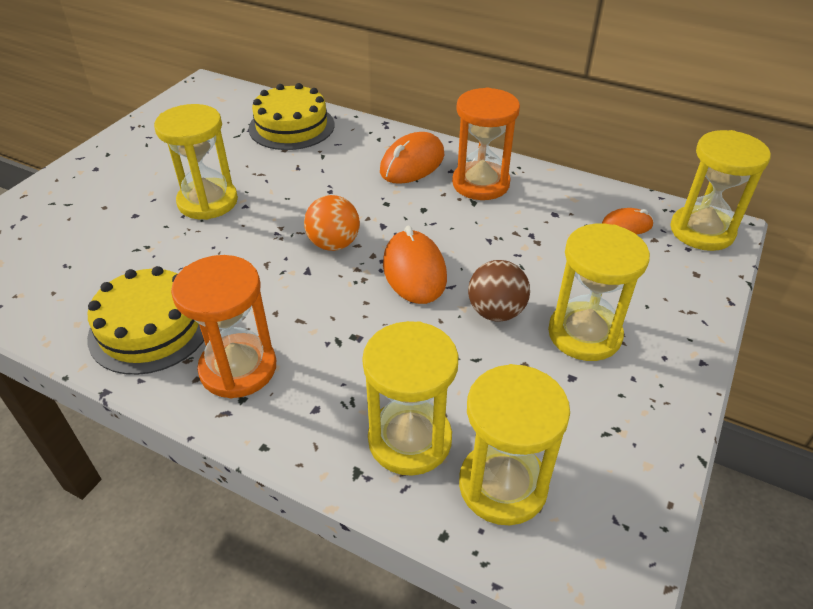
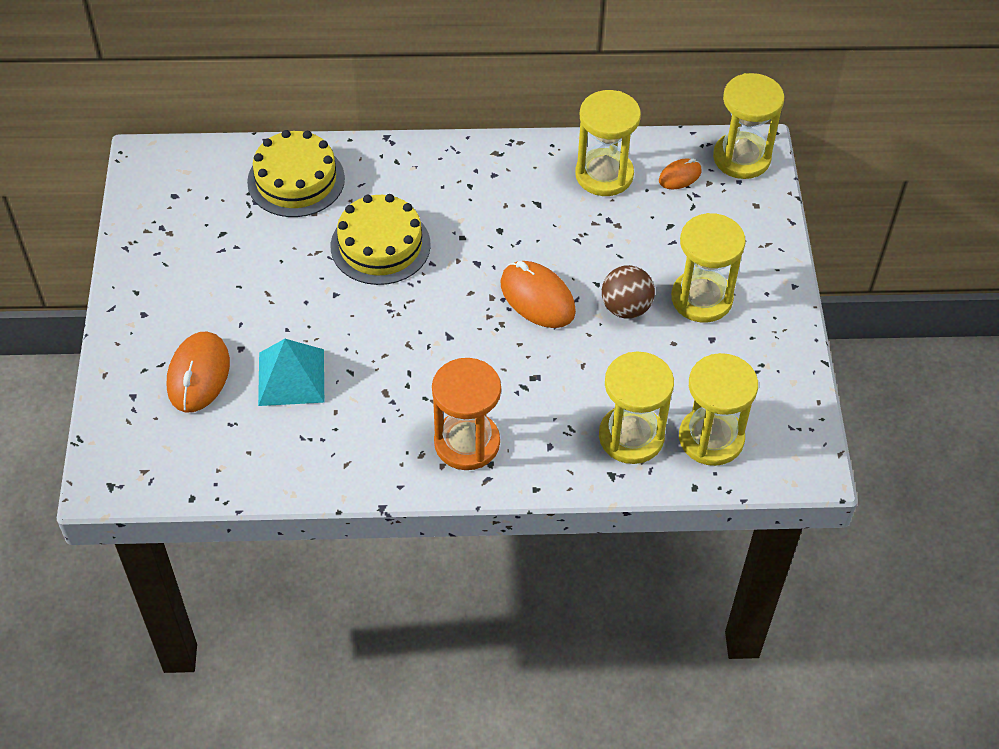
camera: 30 degrees left, 10 degrees up
(148, 250) = (291, 377): none -> turquoise pyramid
(150, 328) = (366, 443): yellow cake -> yellow cake (380, 245)
(208, 202) = (296, 304): yellow hourglass -> yellow hourglass (604, 175)
(334, 244) = (450, 300): orange ball -> none
(412, 163) = (452, 180): orange mouse -> orange mouse (198, 375)
(480, 183) = (531, 179): orange hourglass -> none

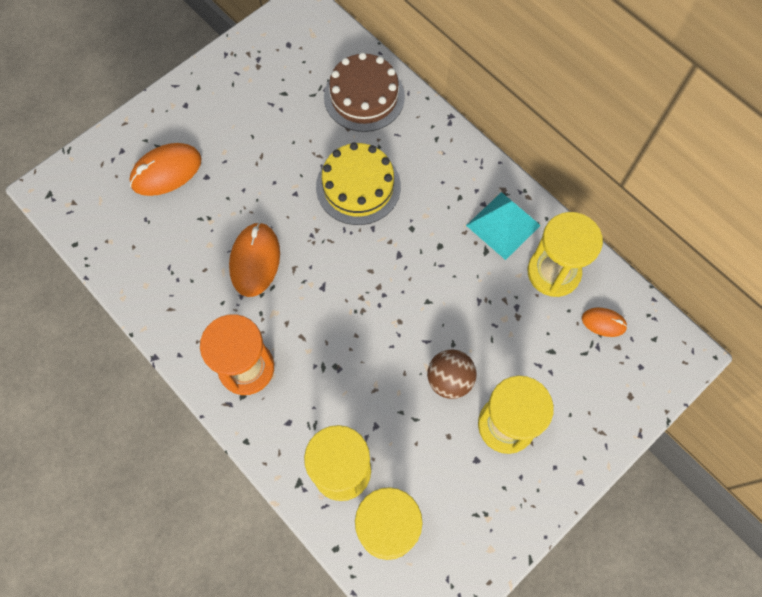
camera: 50 degrees right, 15 degrees up
(291, 377) = (209, 223): turquoise pyramid -> turquoise pyramid (503, 225)
(296, 180) = (364, 96): yellow cake -> brown cake
(537, 298) = (404, 315): orange mouse -> orange mouse (255, 260)
(741, 158) = (665, 351): yellow hourglass -> none

